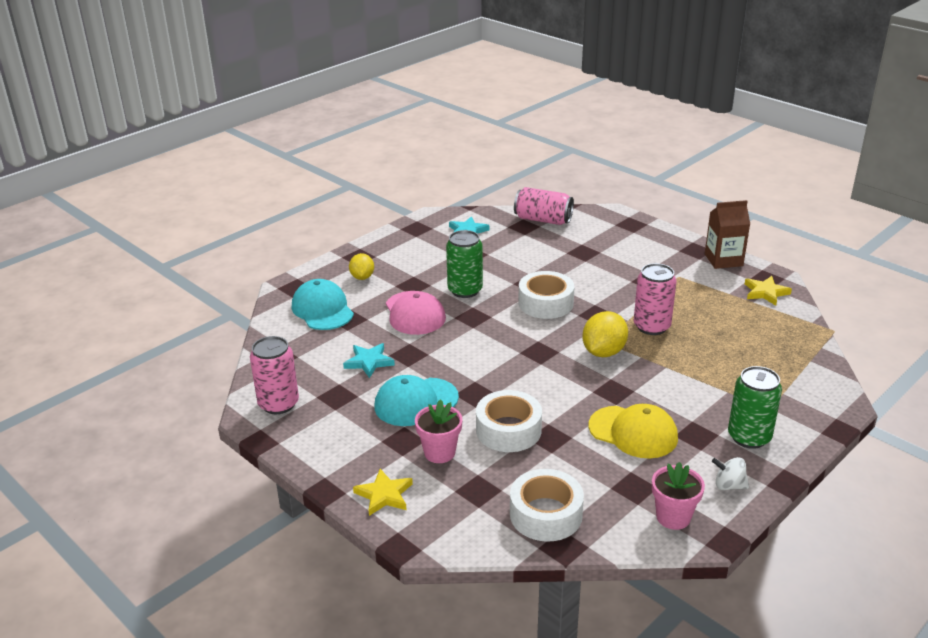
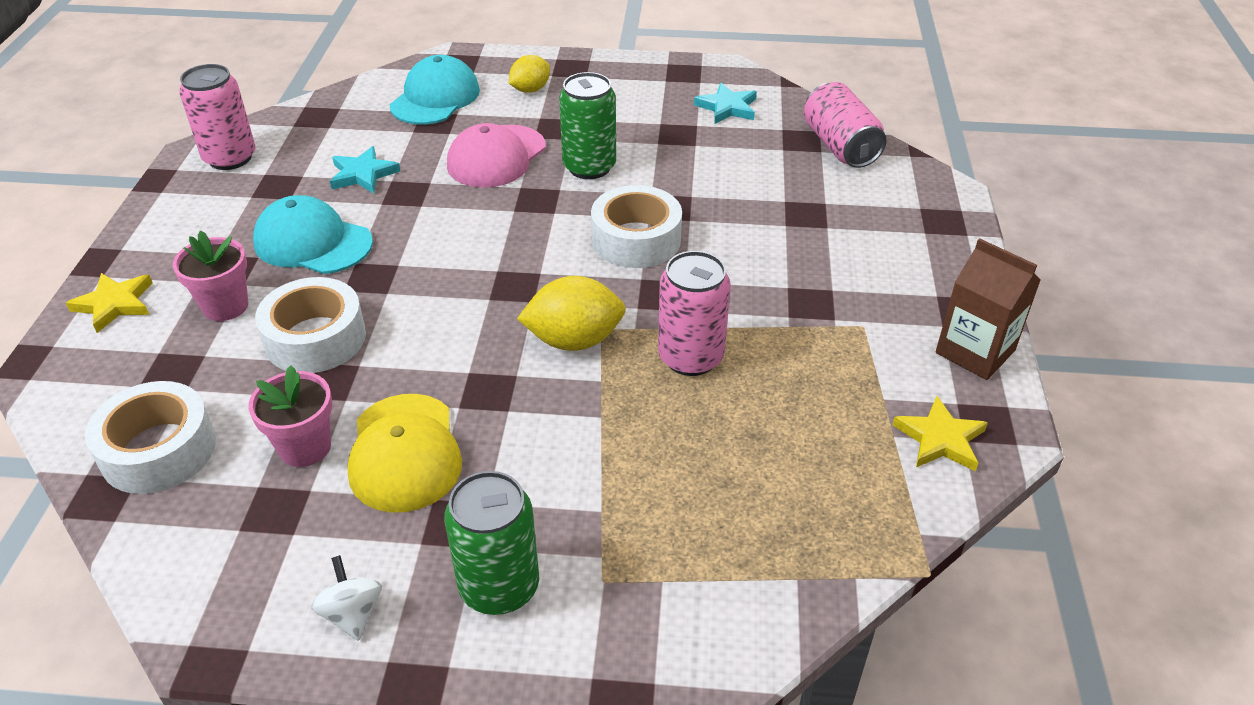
camera: 50 degrees right, 10 degrees up
(673, 517) = (231, 581): pink flower pot -> pink flower pot (305, 447)

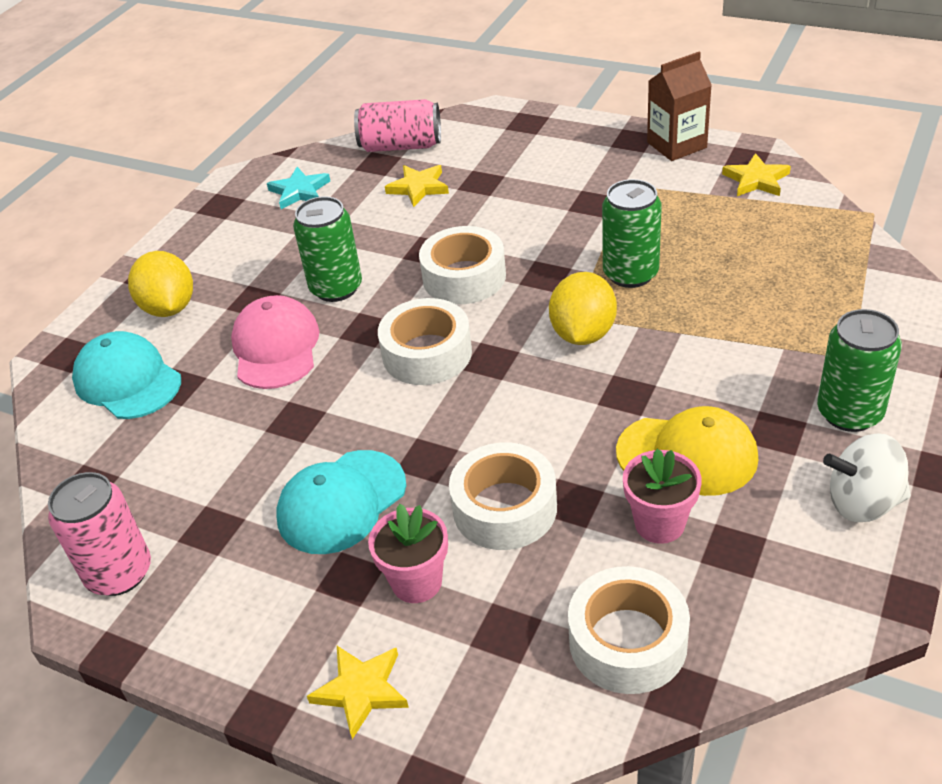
camera: 65 degrees left, 0 degrees up
(352, 613) = (863, 502): white spinning top -> white spinning top, size x1.55
(363, 174) = (238, 452): turquoise star -> none
(496, 157) = (276, 347): pink cap -> pink cap turned 150 degrees counterclockwise
(512, 243) = (427, 353): none -> white tape
(530, 90) = (169, 308): yellow lemon -> yellow lemon, size x1.54
(690, 357) = (630, 274): pink can -> green can
(772, 175) = (418, 187): none -> yellow star

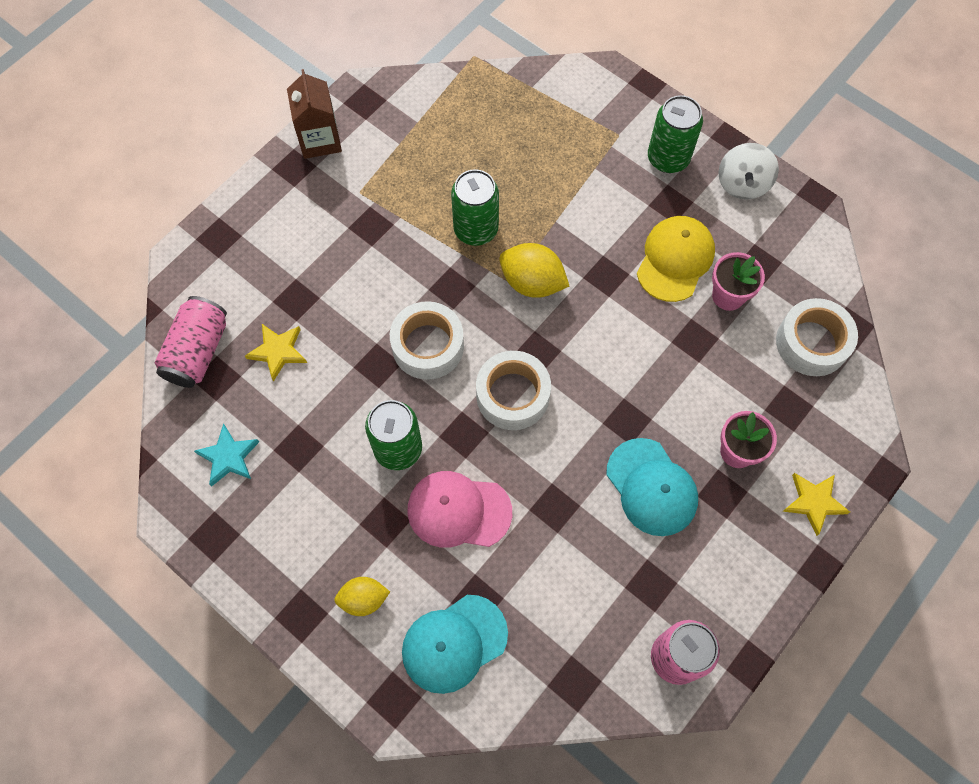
camera: 80 degrees left, 25 degrees up
(169, 308) = (363, 599): yellow lemon -> yellow lemon, size x0.65
(504, 508) = (689, 382): white tape -> none
(756, 180) = (397, 107): yellow star -> none

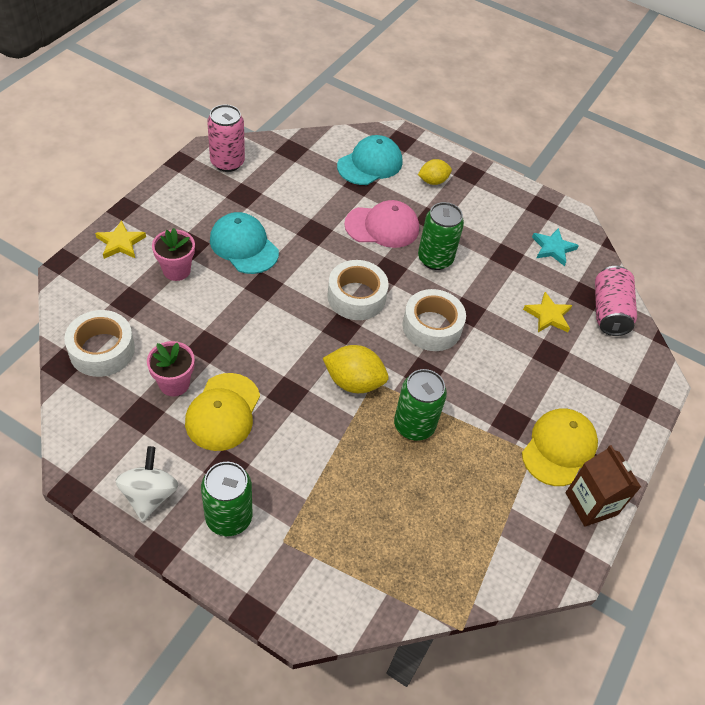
camera: 165 degrees right, 15 degrees down
(330, 194) = (559, 448): none -> yellow cap

